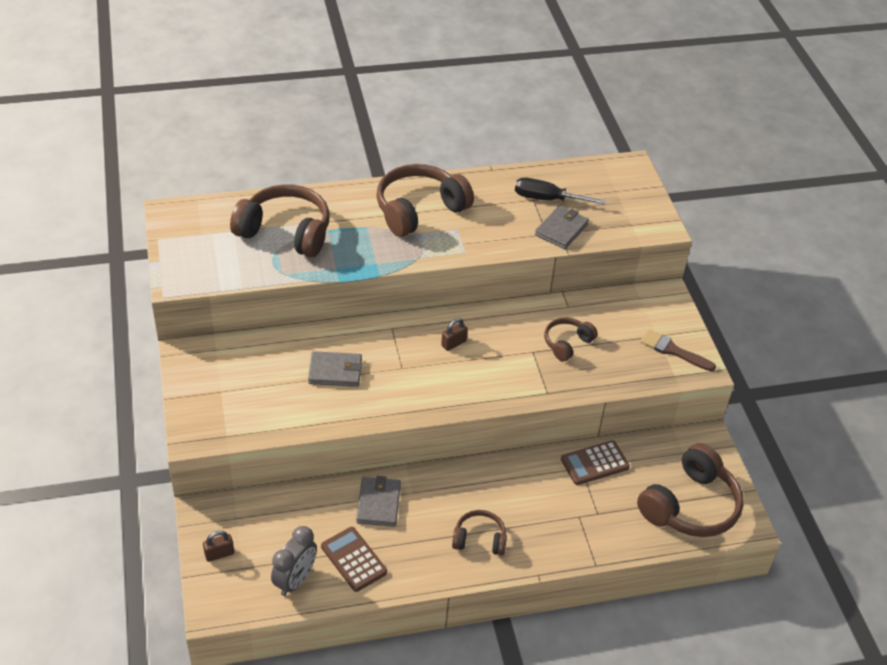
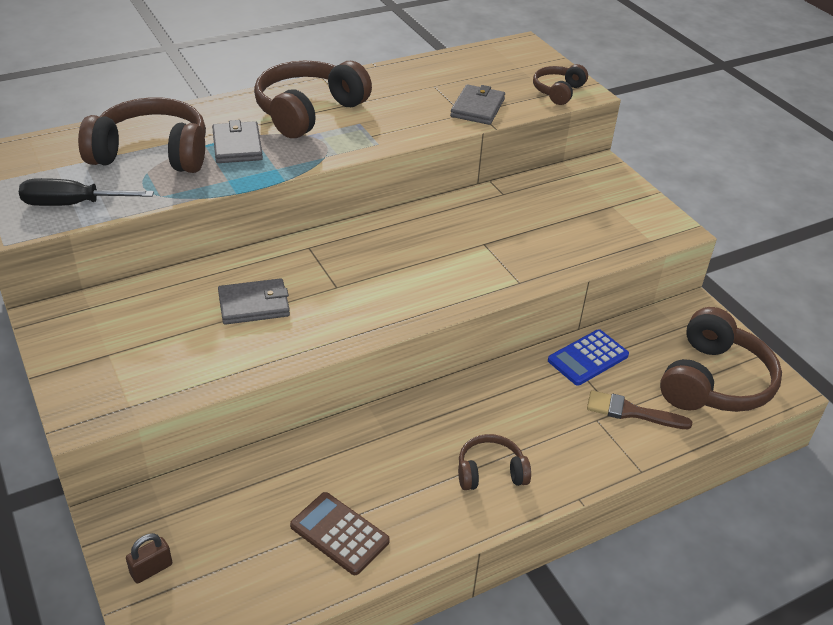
camera: 15 degrees left, 5 degrees down
(295, 580) = (268, 579): grey clock -> none
(378, 503) = (349, 457): grey wallet -> grey wallet (237, 146)
(453, 343) = (389, 251): brown padlock -> none
(547, 199) = (448, 83): black screwdriver -> black screwdriver (72, 204)
(567, 343) = (518, 229): brown headphones -> brown headphones (558, 91)
(594, 463) = (588, 358): brown calculator -> blue calculator
(673, 351) = (636, 217): brown brush -> brown brush (631, 412)

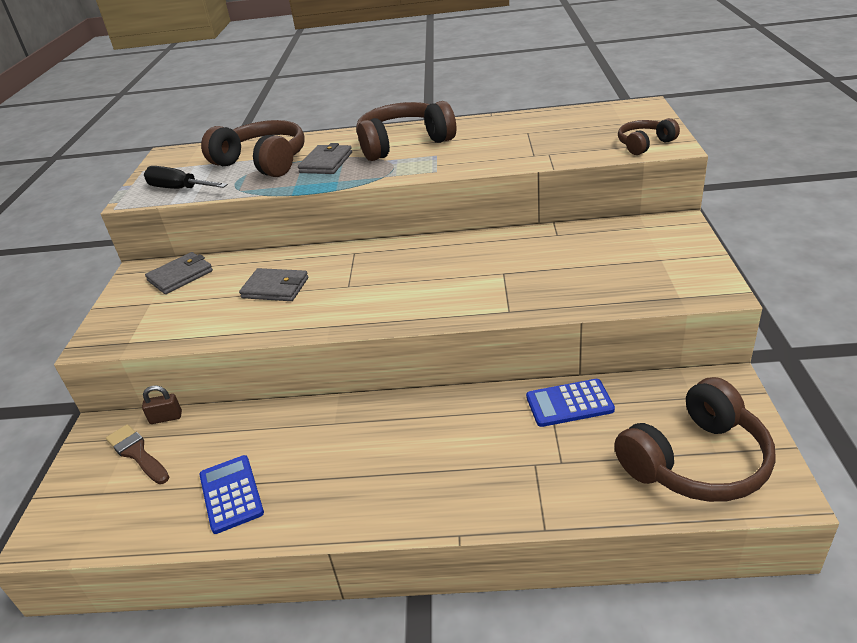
camera: 35 degrees right, 5 degrees down
(151, 569) = (87, 475): brown padlock -> brown padlock (166, 418)
(339, 534) = (231, 494): brown calculator -> blue calculator
(477, 108) = (551, 151): grey wallet -> grey wallet (180, 276)
(490, 472) = (395, 482): brown headphones -> none
(631, 412) = (577, 467): brown brush -> brown brush (137, 453)

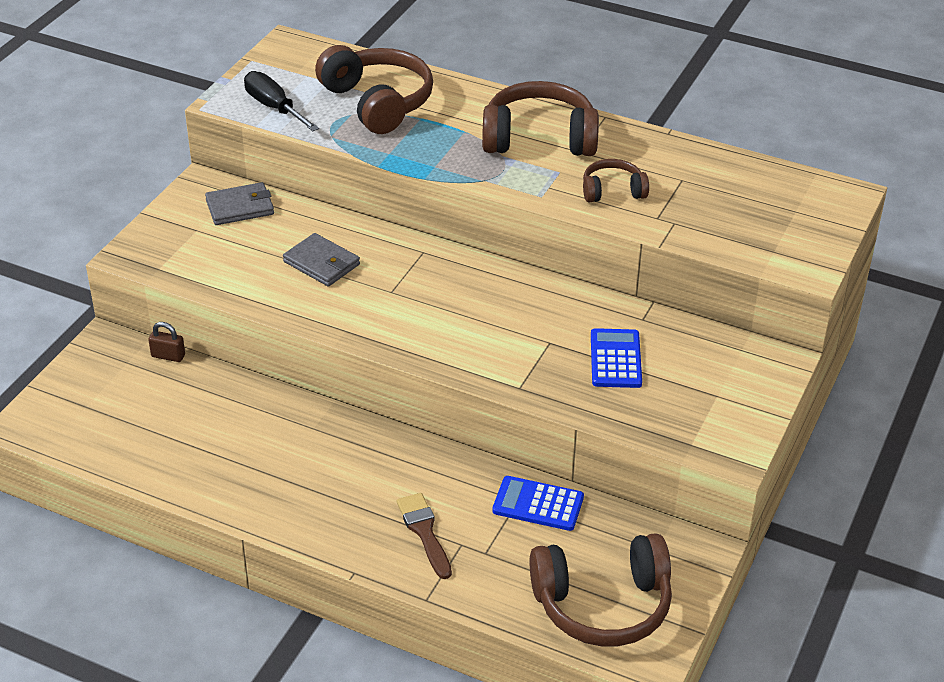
camera: 20 degrees right, 5 degrees up
(137, 453) = (129, 381): brown brush -> brown brush (424, 532)
(231, 494) = (190, 455): blue calculator -> blue calculator (615, 359)
(326, 162) = (441, 132): grey wallet -> none
(644, 144) = (784, 254): brown headphones -> brown headphones (612, 191)

